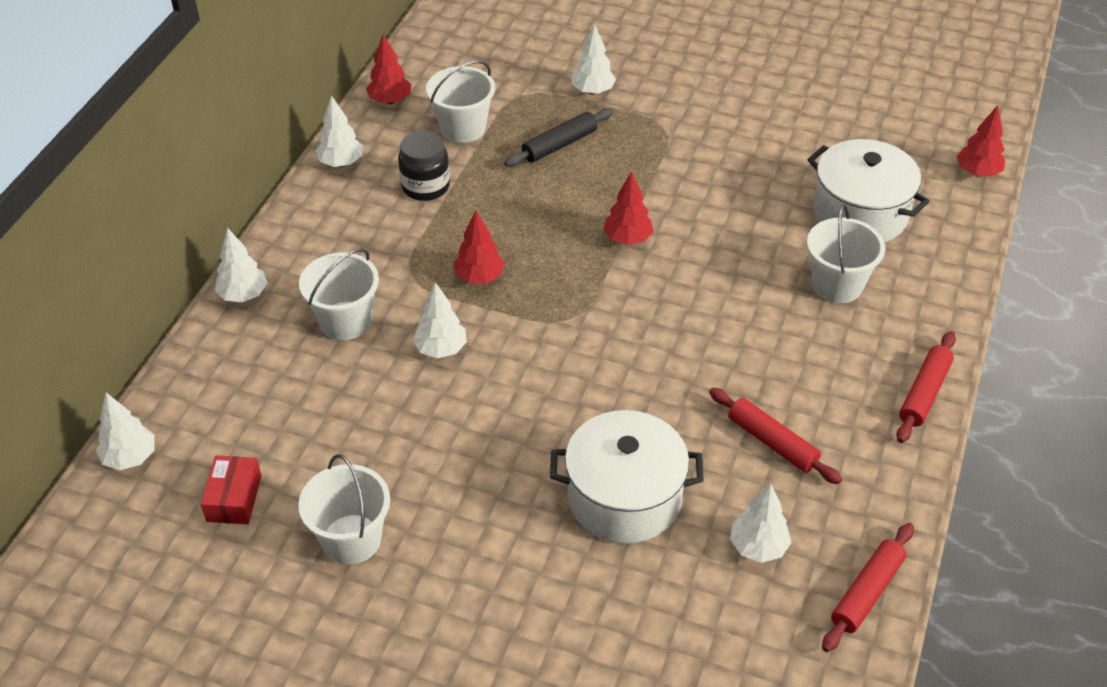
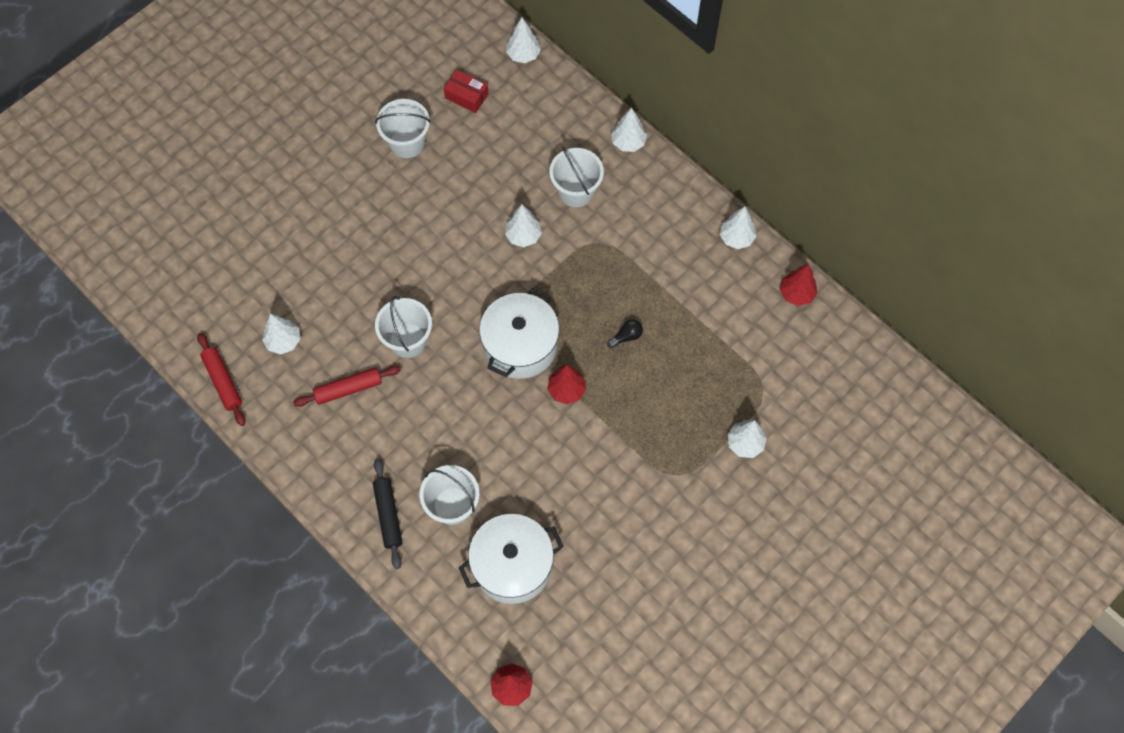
camera: 115 degrees right, 20 degrees up
(425, 186) = (684, 282): black jar -> none
(463, 128) = (740, 331): white bucket -> white bucket (408, 340)
(479, 277) = (576, 282): red tree -> none
(526, 211) = (626, 336): none -> black light bulb
(559, 145) = (689, 390): black rolling pin -> black rolling pin (388, 515)
(624, 498) = (356, 288): white pot -> white pot (520, 345)
(924, 393) = (333, 503): red rolling pin -> none

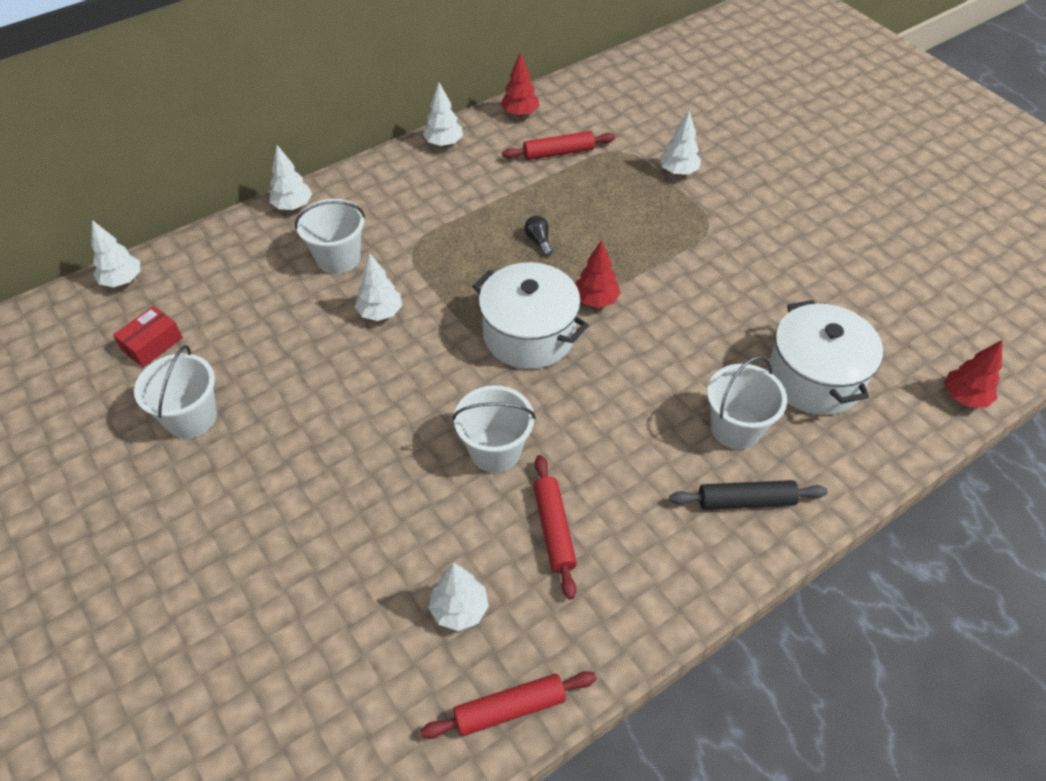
camera: 80 degrees left, 15 degrees down
(747, 335) = (558, 152): none -> red rolling pin

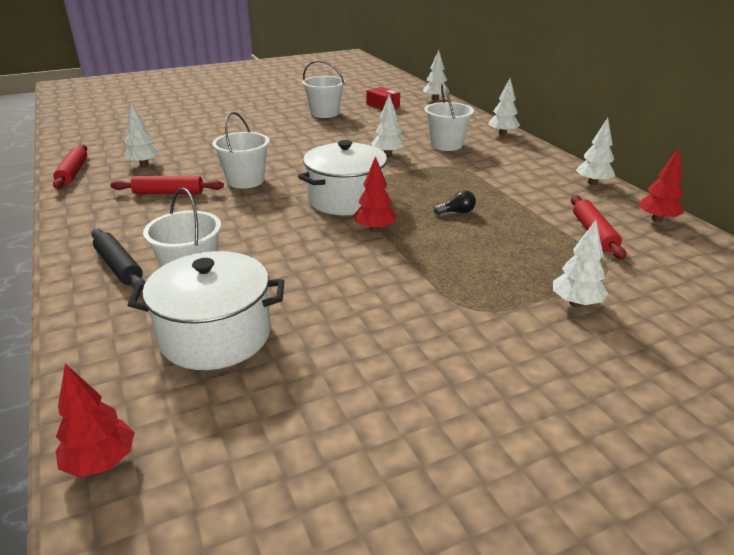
camera: 100 degrees right, 20 degrees down
(745, 501) = (119, 266): black rolling pin -> black rolling pin turned 45 degrees counterclockwise

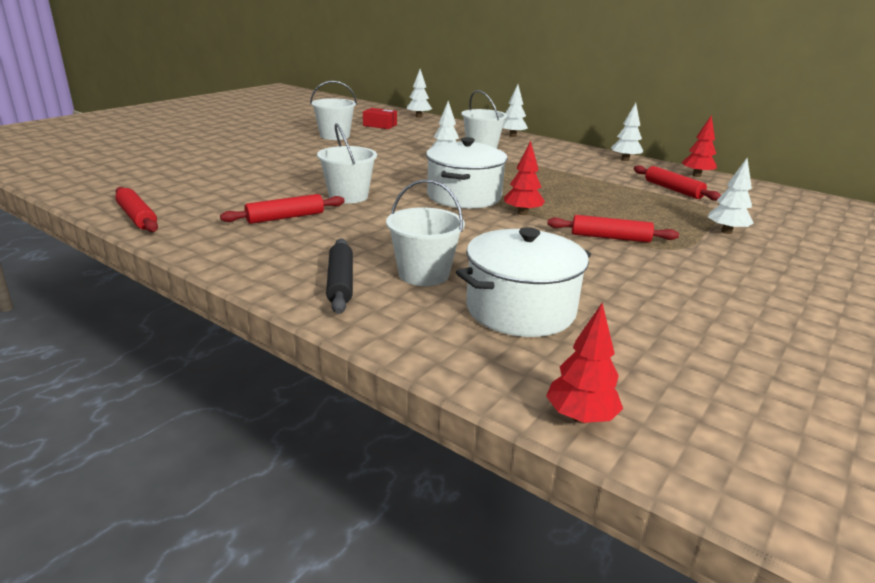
camera: 30 degrees left, 5 degrees down
(119, 266) = (340, 283): black rolling pin -> black rolling pin turned 60 degrees clockwise
(144, 165) = (214, 199): white tree -> none
(423, 278) = (610, 237): none -> red rolling pin
(457, 212) = (564, 191): black light bulb -> none

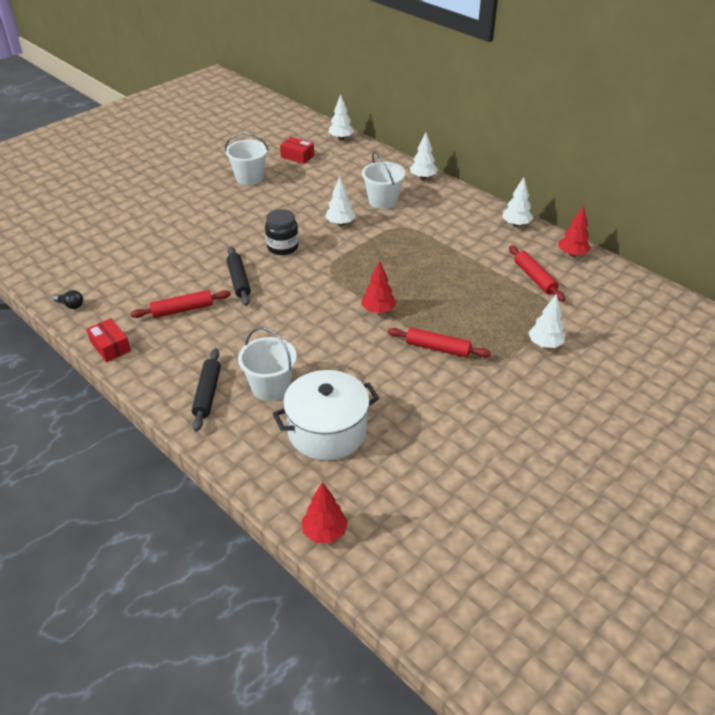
camera: 10 degrees right, 15 degrees up
(137, 217) = (71, 305): red rolling pin -> black light bulb
(195, 248) = (110, 346): none -> red box
(348, 196) = (239, 281): white bucket -> black rolling pin
(389, 175) = (282, 247): none -> black jar
(464, 196) = (337, 284): white pot -> none

